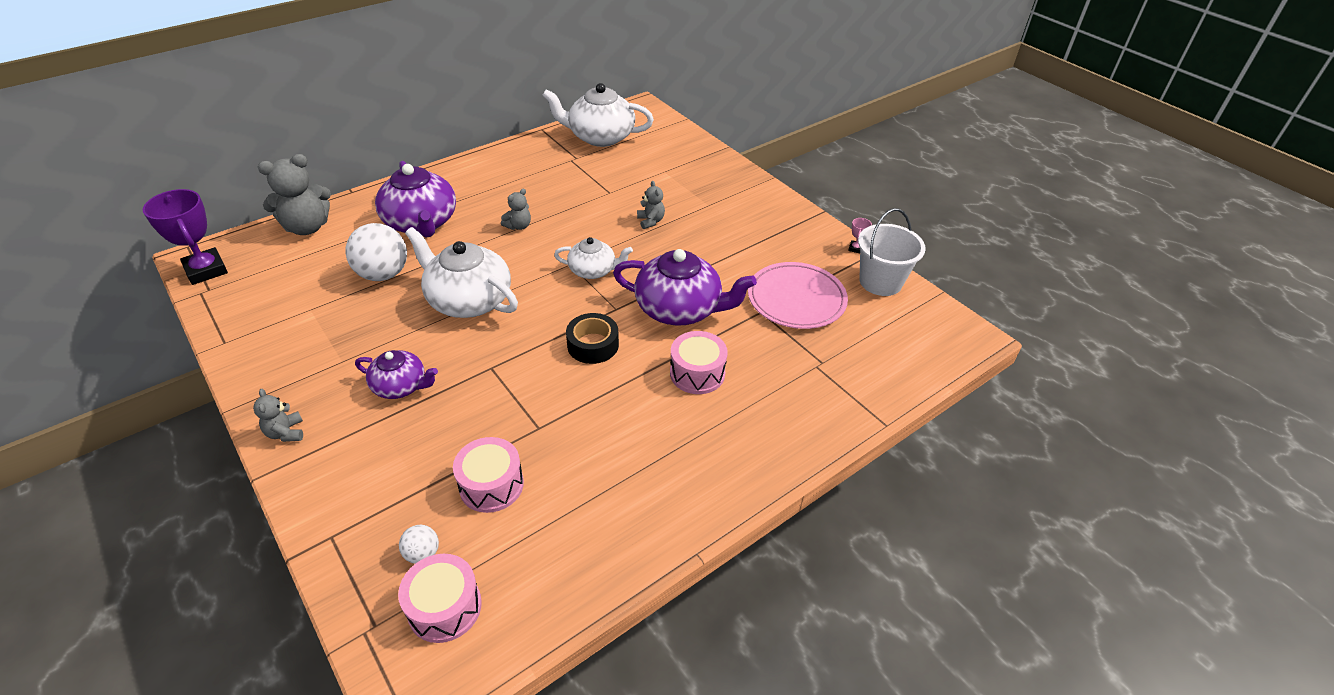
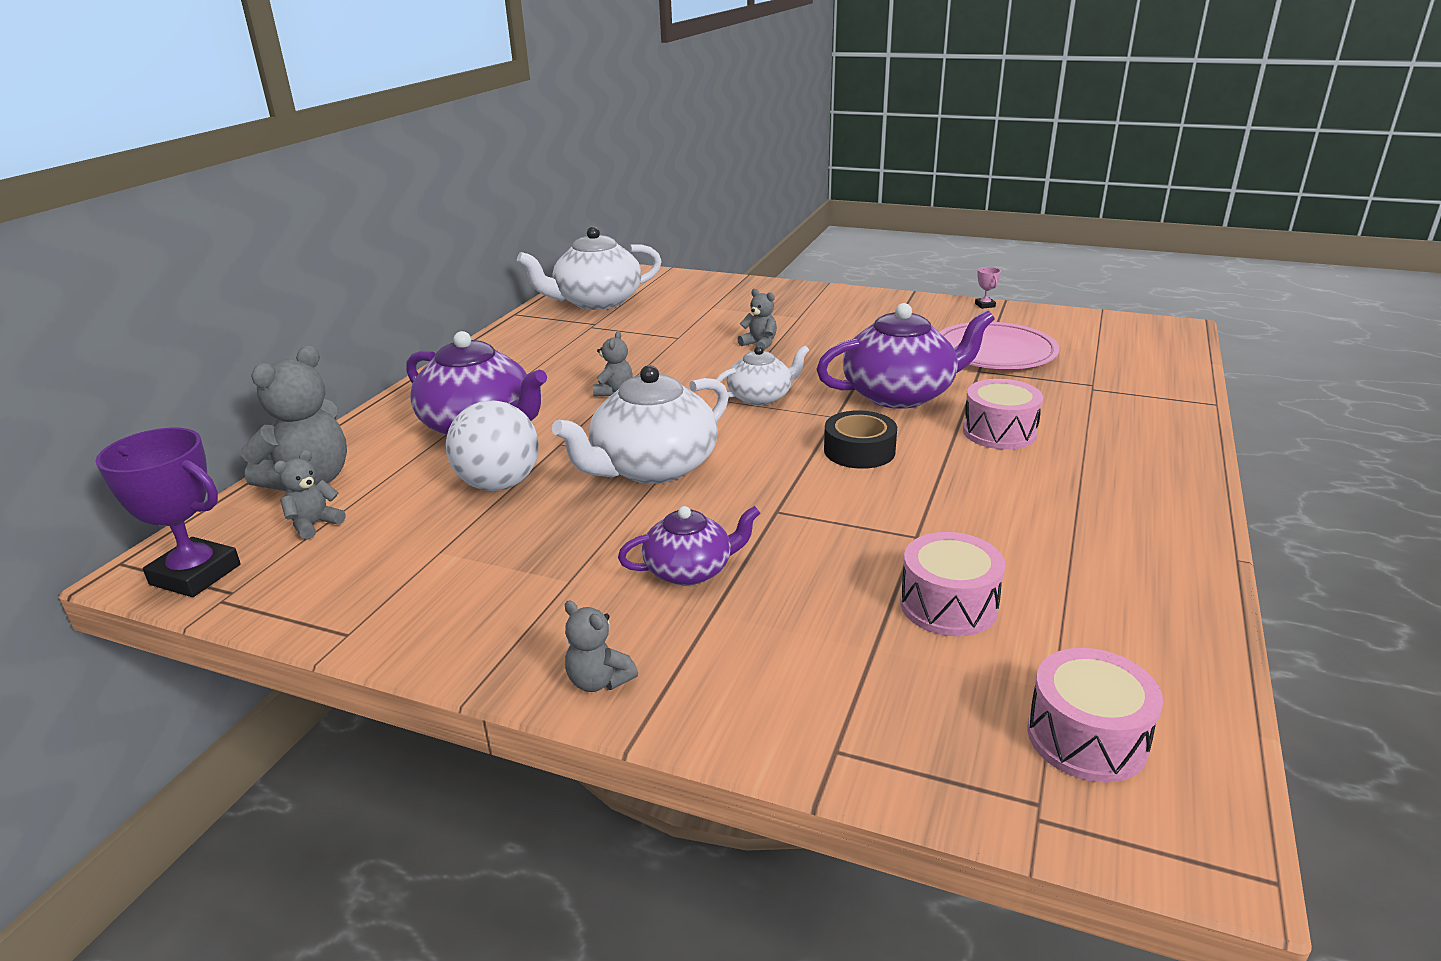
camera: 30 degrees left, 15 degrees down
(279, 261) = (314, 524): none -> grey teddy bear
(422, 553) = (976, 704): white ball -> none
(468, 300) = (652, 467): white teapot -> white teapot turned 45 degrees counterclockwise
(880, 282) = (1043, 319): white bucket -> none

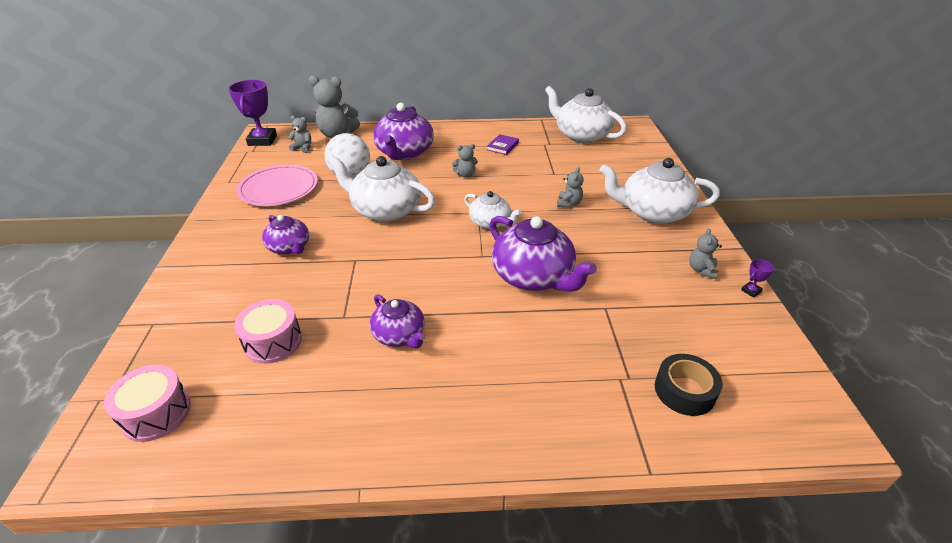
camera: 65 degrees right, 10 degrees up
(560, 352) = (503, 146): none -> purple book
(599, 681) = (201, 247): grey teddy bear -> grey teddy bear (701, 270)
(818, 309) = (652, 212): none -> white teapot
(859, 451) = (440, 275): black tape -> black tape (684, 391)
(976, 498) = (399, 335): none -> purple teapot
(985, 305) = (751, 291): pink trophy -> purple trophy
(994, 352) = (649, 311): pink plate -> pink plate (279, 189)
(999, 432) = (502, 333): pink drum -> none

